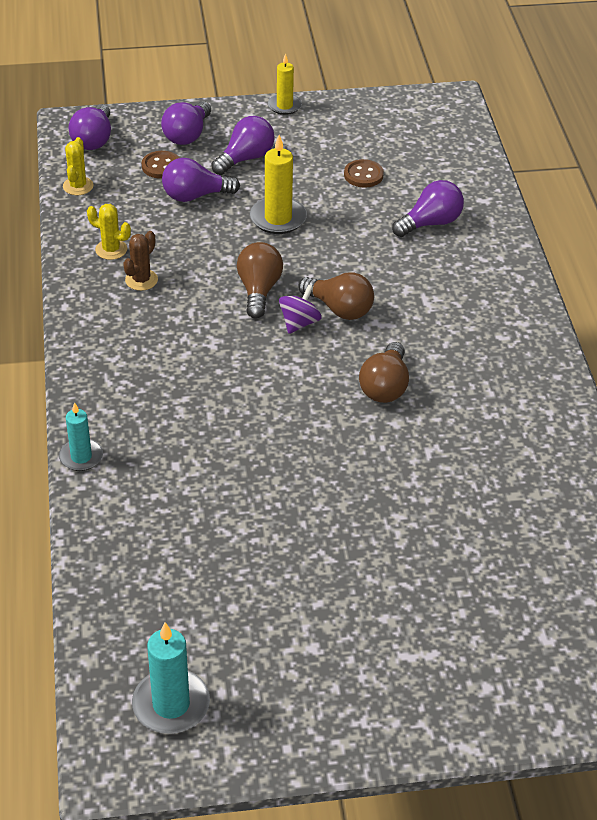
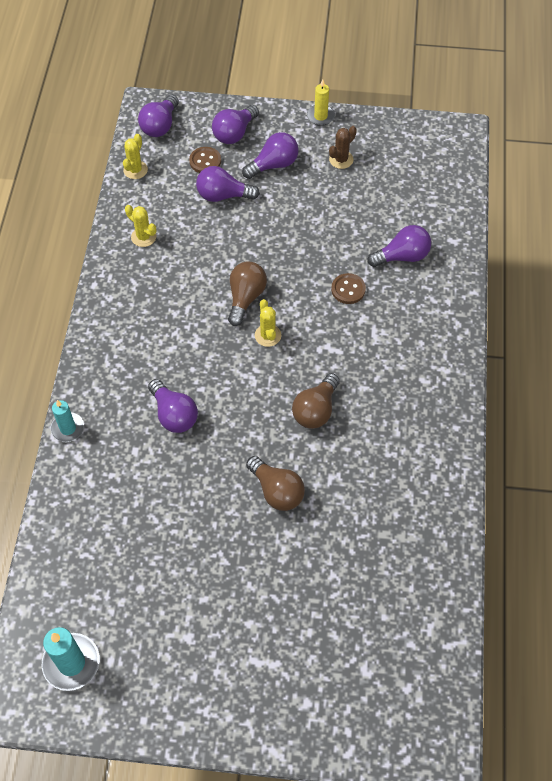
camera: 15 degrees right, 15 degrees up
(141, 280) = (158, 271): brown cactus -> brown cactus (341, 159)
(212, 420) = (174, 414): none -> purple light bulb
(278, 218) = (281, 229): yellow candle -> none
(299, 323) = (268, 335): purple spinning top -> yellow cactus
(339, 309) = (303, 328): brown light bulb -> brown light bulb (277, 491)
(363, 175) = (363, 198): brown button -> brown button (348, 289)

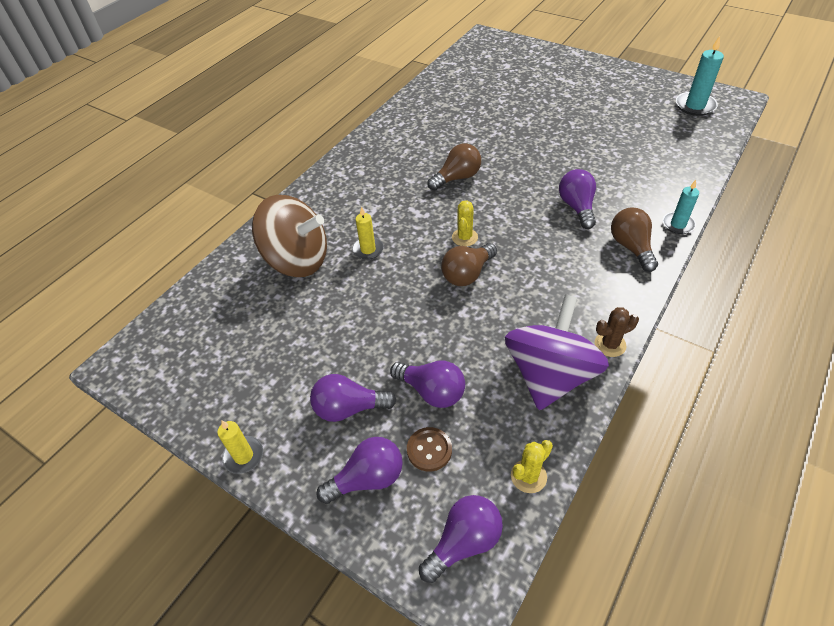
camera: 150 degrees left, 10 degrees down
(143, 237) = (550, 375): yellow cactus -> purple spinning top
(277, 491) = (515, 144): brown light bulb -> brown light bulb (631, 247)
(341, 159) = (269, 382): brown cactus -> brown cactus (610, 344)
(348, 289) = (368, 249): brown button -> yellow candle
(402, 256) = (297, 260): purple light bulb -> brown spinning top

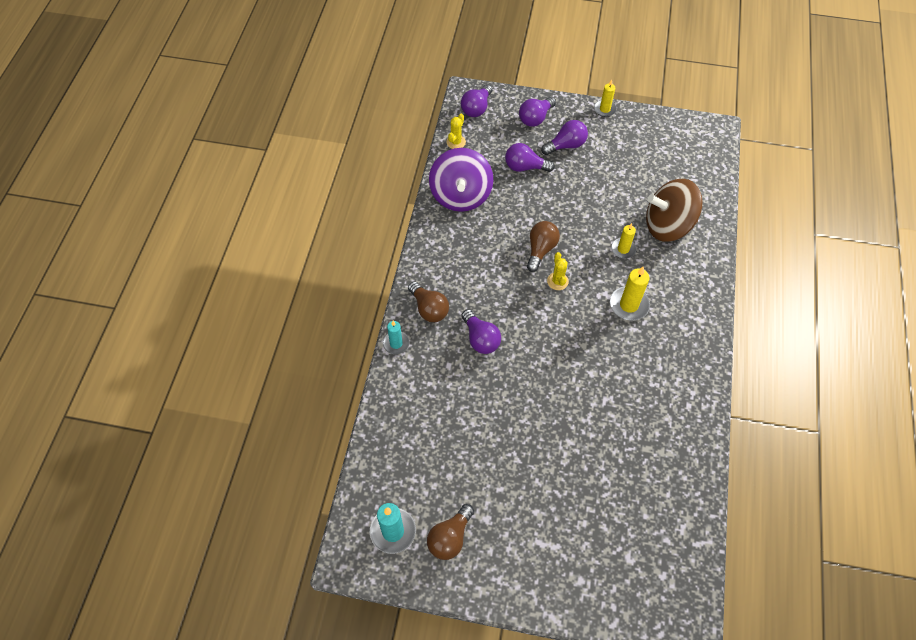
camera: 155 degrees right, 10 degrees up
(400, 199) = (629, 305): none -> yellow candle
(429, 450) = (511, 139): brown button -> none
(457, 178) = (594, 344): brown light bulb -> brown light bulb (450, 538)
(610, 344) = (429, 225): brown cactus -> none

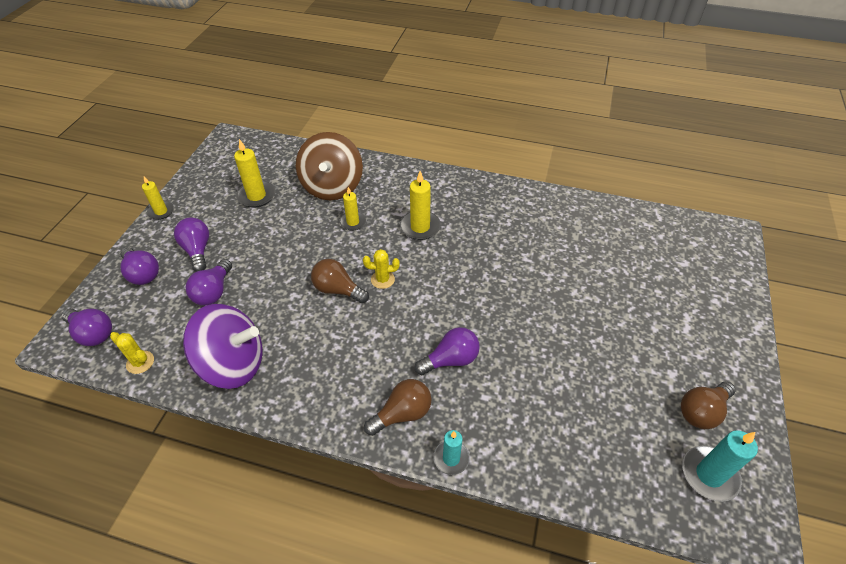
camera: 85 degrees left, 10 degrees down
(450, 538) = (702, 411): brown light bulb -> brown light bulb turned 105 degrees clockwise
(640, 170) = (256, 196): none -> yellow candle

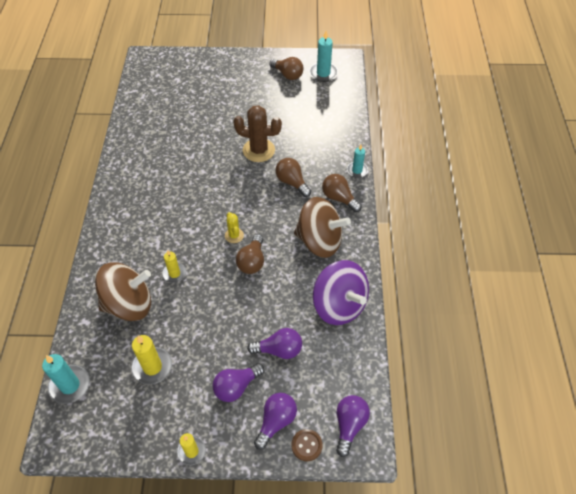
camera: 105 degrees left, 5 degrees up
(102, 292) = (306, 445): none -> brown button
(140, 362) = (361, 370): yellow cactus -> none
(233, 364) = (339, 305): purple spinning top -> purple spinning top turned 150 degrees clockwise
(271, 147) = (70, 385): none -> turquoise candle
(337, 368) = (319, 241): none -> brown spinning top
(420, 227) = (171, 224): yellow candle -> none
(450, 360) = (292, 182): purple light bulb -> brown light bulb
(523, 332) = (258, 150): none -> brown cactus

